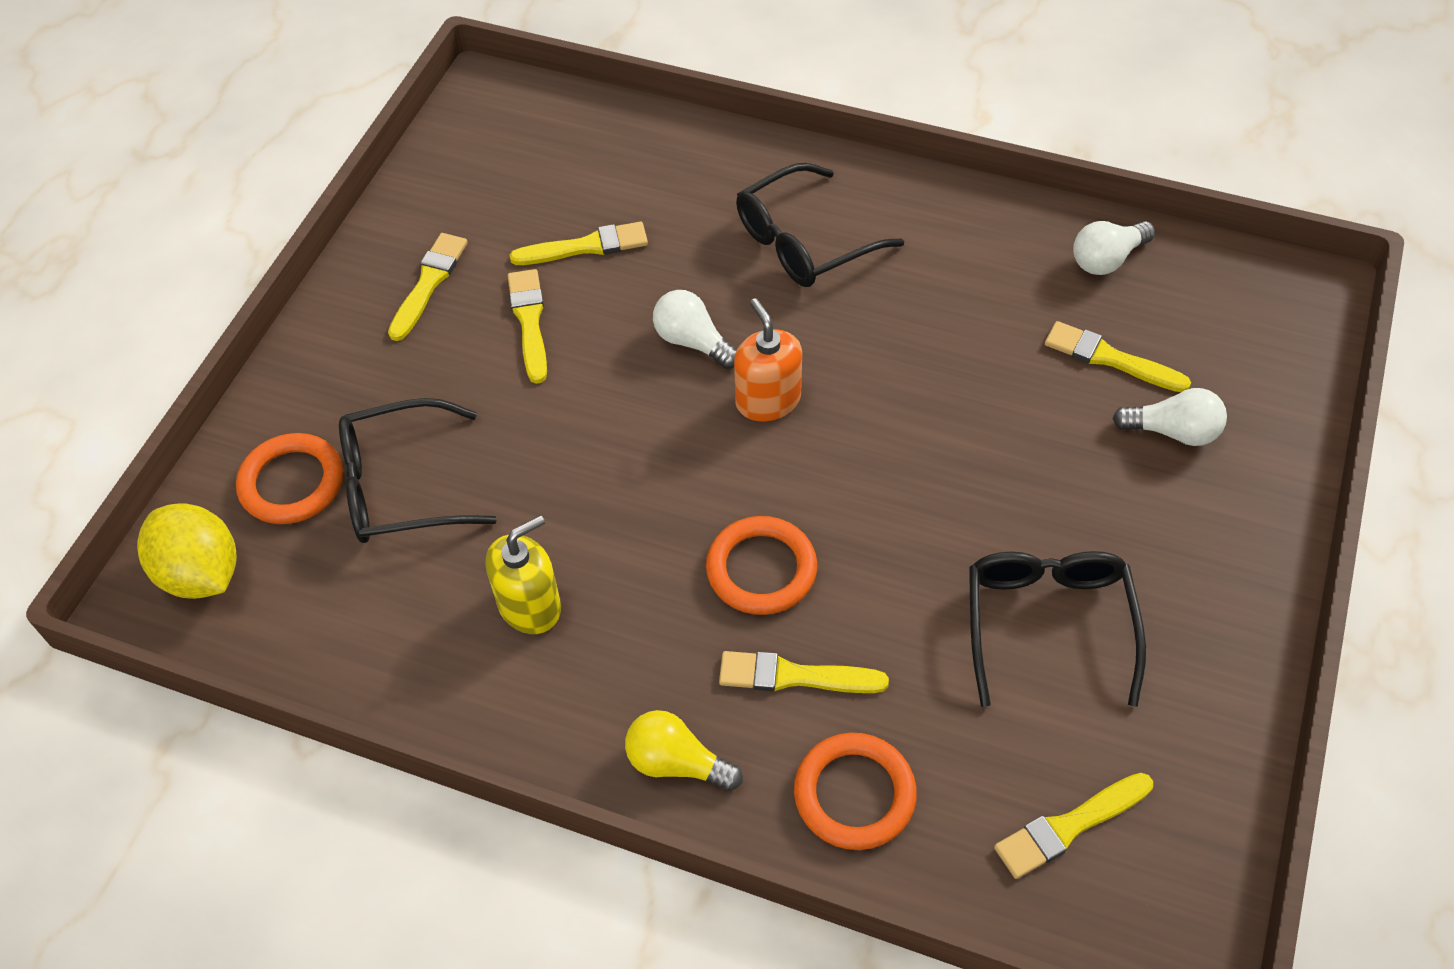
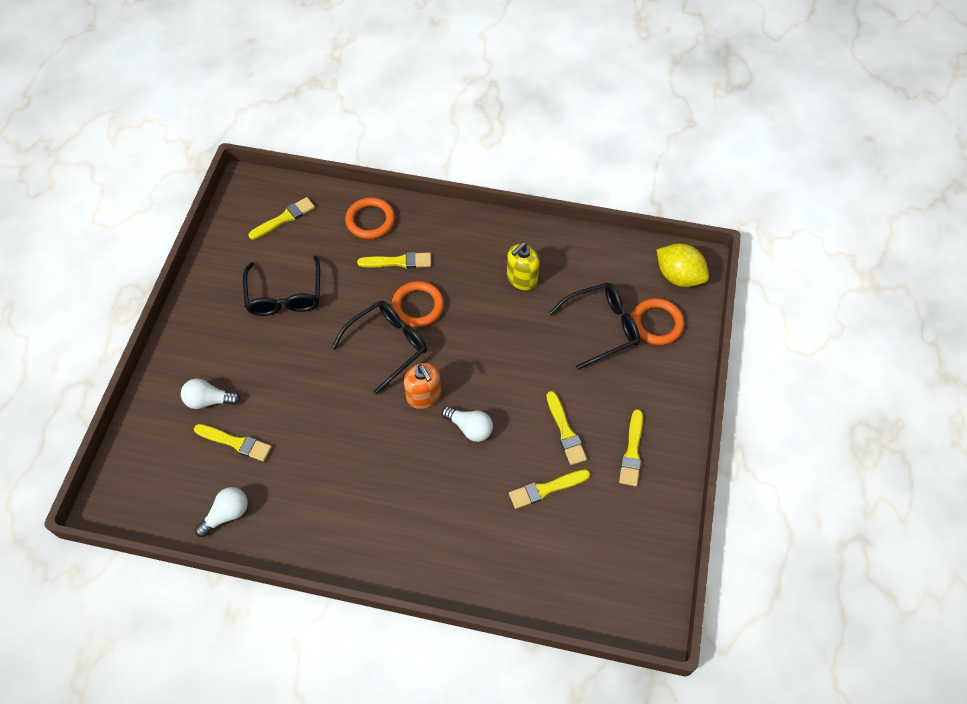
camera: 170 degrees right, 5 degrees up
(676, 763) = (444, 224): yellow light bulb -> none
(804, 242) = (413, 507): black glasses -> black glasses (388, 345)

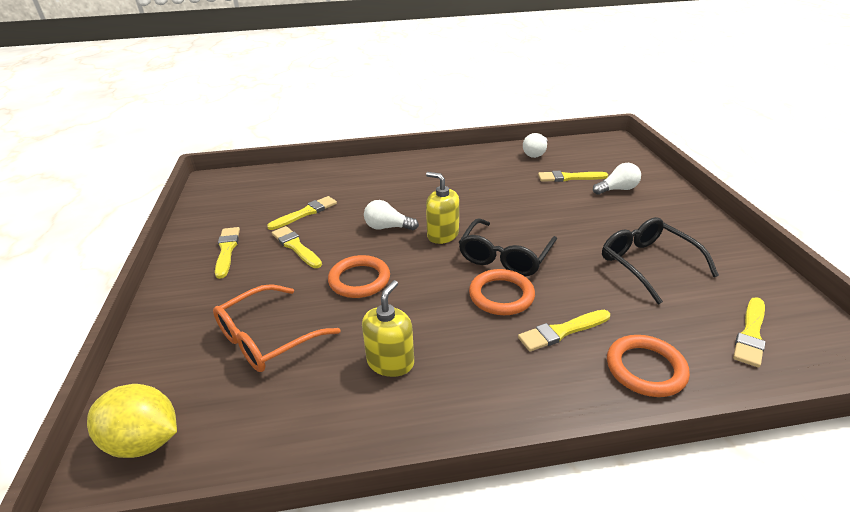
camera: 160 degrees right, 25 degrees down
(424, 395) = (442, 235): orange soap dispenser -> yellow soap dispenser
(602, 327) = (267, 338): black glasses -> orange glasses
(656, 323) = (190, 364): orange ring -> orange ring (359, 280)

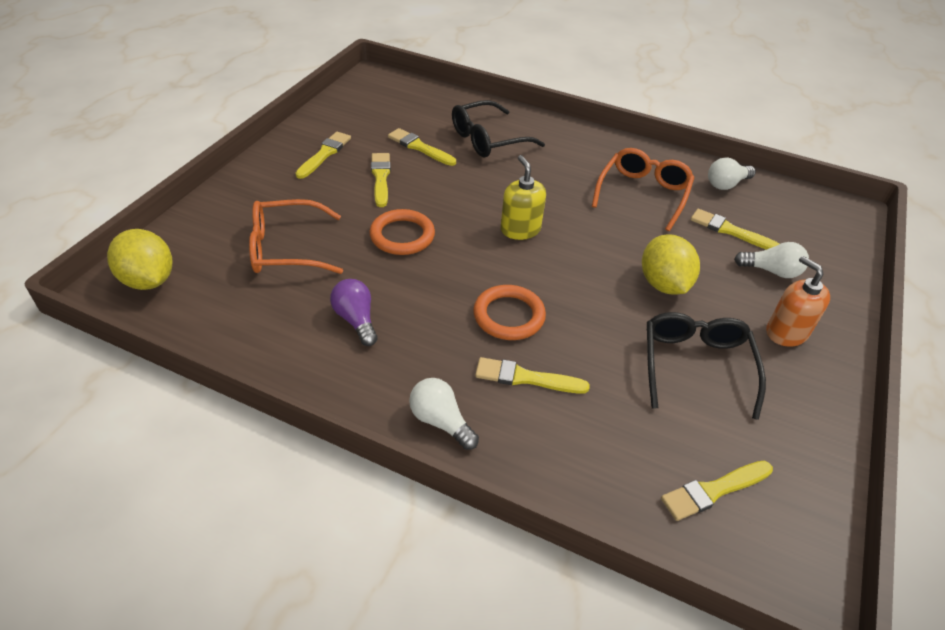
camera: 30 degrees right, 10 degrees up
(305, 213) = (419, 147): yellow brush -> yellow brush turned 135 degrees counterclockwise
(387, 227) = (477, 197): white light bulb -> white light bulb (440, 421)
(390, 362) = (356, 320): yellow soap dispenser -> purple light bulb
(495, 178) = (643, 194): none -> orange glasses
(504, 257) = (555, 281): black glasses -> black glasses (487, 139)
(571, 225) = (663, 284): none -> yellow lemon
(645, 369) = (562, 453): orange ring -> none
(666, 219) = (786, 332): none -> orange soap dispenser

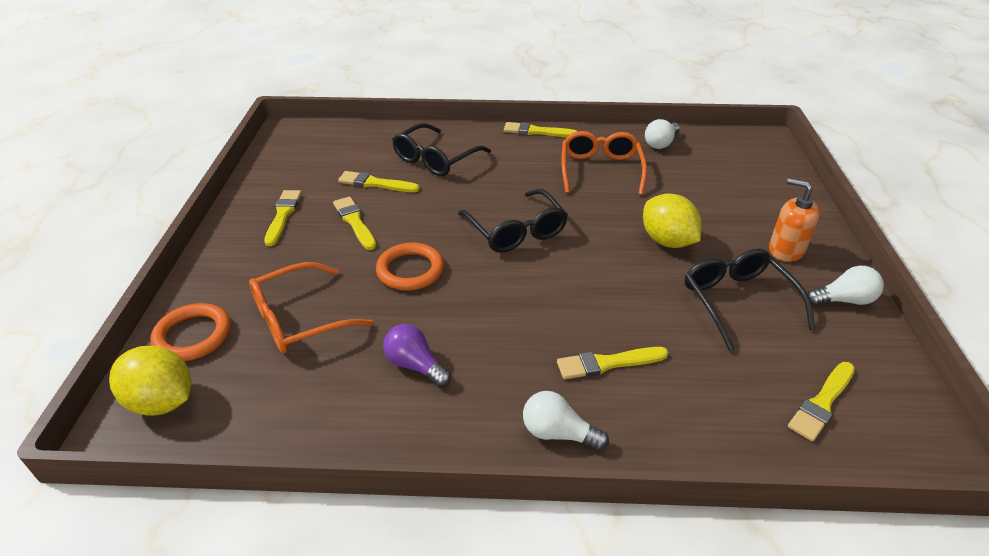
camera: 20 degrees left, 5 degrees down
(509, 316) = (556, 312): orange ring -> orange ring (193, 336)
(520, 229) = (516, 231): yellow soap dispenser -> black glasses
(730, 231) = (689, 180): yellow brush -> yellow brush (536, 131)
(771, 271) = (742, 203): white light bulb -> white light bulb (843, 300)

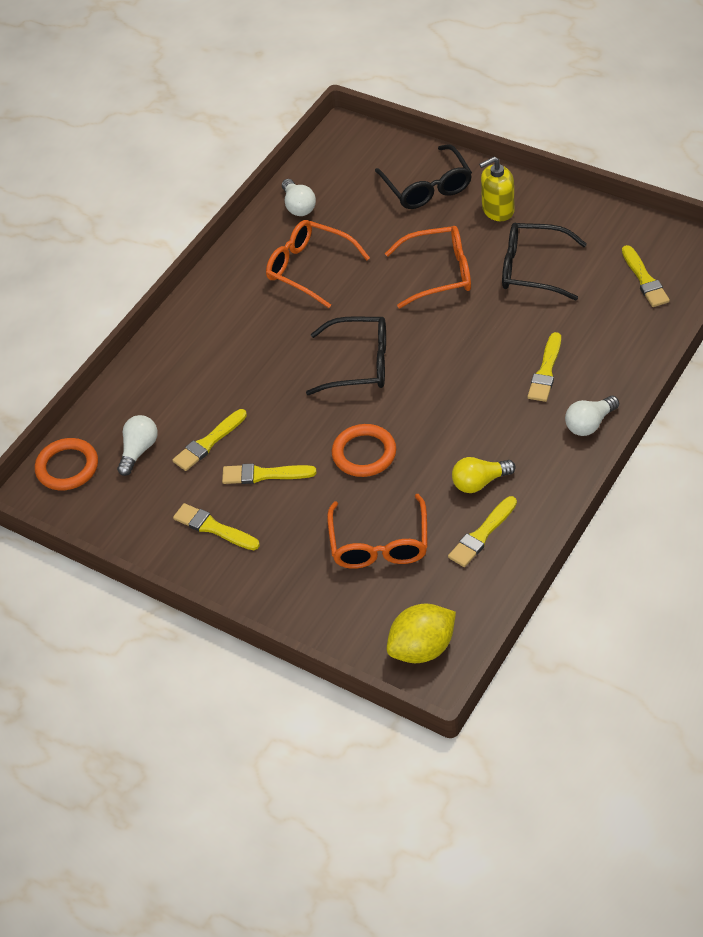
camera: 55 degrees left, 10 degrees up
(193, 336) = (354, 620): orange ring -> orange ring (67, 467)
(415, 365) = (479, 482): purple light bulb -> yellow light bulb
(435, 159) = (199, 383): black glasses -> black glasses (427, 187)
(536, 131) = (206, 286): yellow brush -> yellow brush (482, 534)
(667, 241) = (439, 273): yellow lemon -> orange glasses
(786, 250) = (498, 210): orange soap dispenser -> yellow soap dispenser
(843, 300) = (568, 212): white light bulb -> white light bulb (139, 450)

